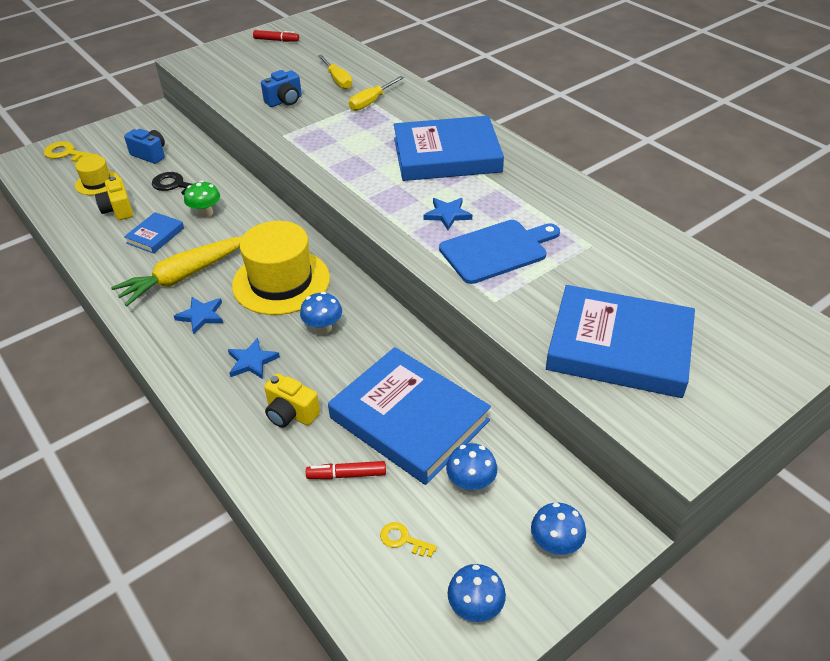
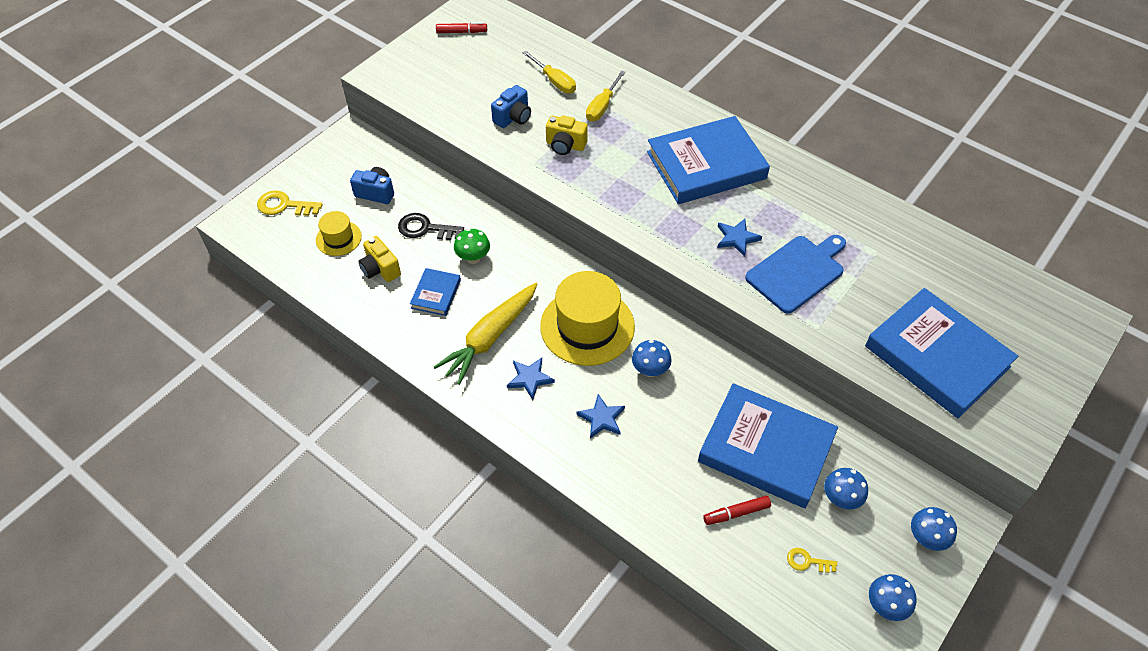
camera: 15 degrees left, 10 degrees up
(291, 413) = (662, 464): yellow camera -> yellow camera (565, 145)
(619, 347) = (937, 356): blue book -> blue book turned 45 degrees clockwise

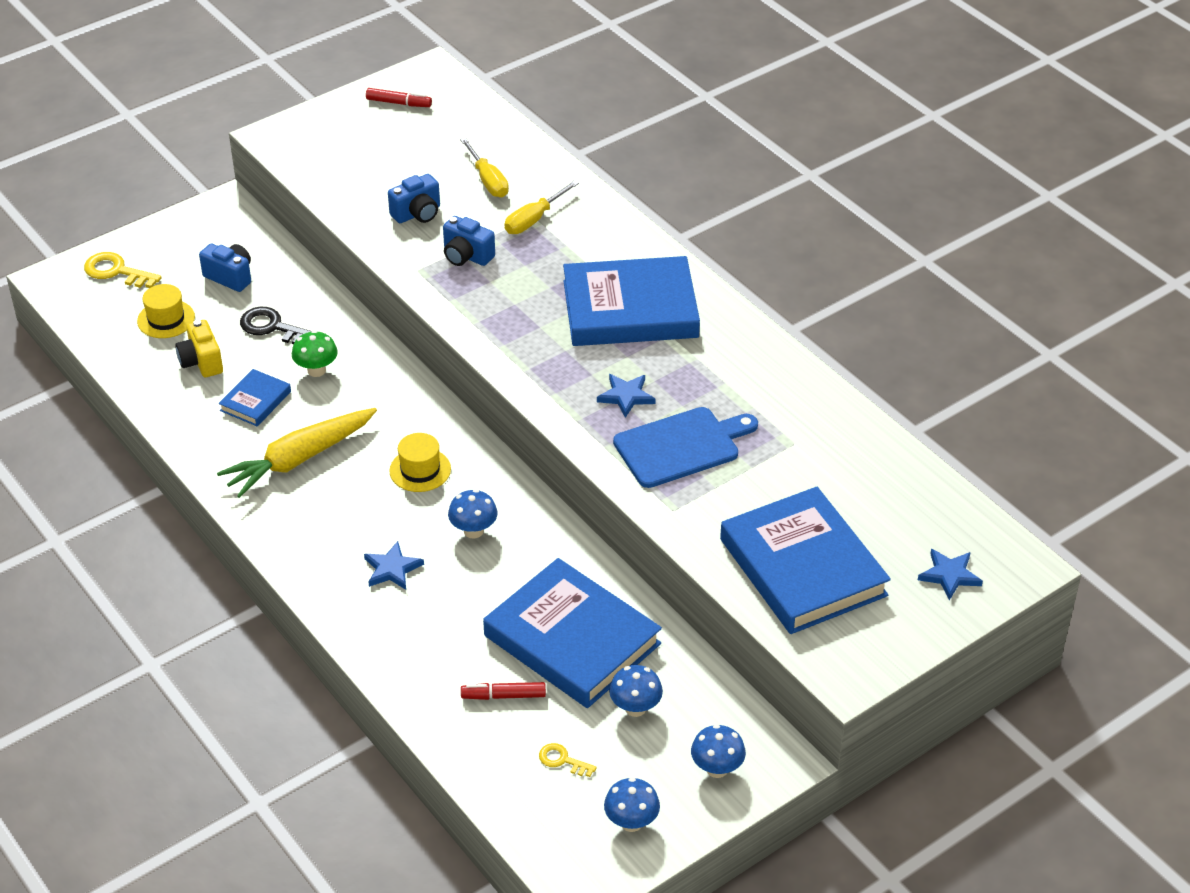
camera: 15 degrees right, 10 degrees down
(530, 378) = (327, 511): blue star -> blue star (949, 575)
(565, 145) = (466, 256): yellow camera -> blue camera
(587, 326) = (420, 470): yellow hat -> yellow hat, size x0.52

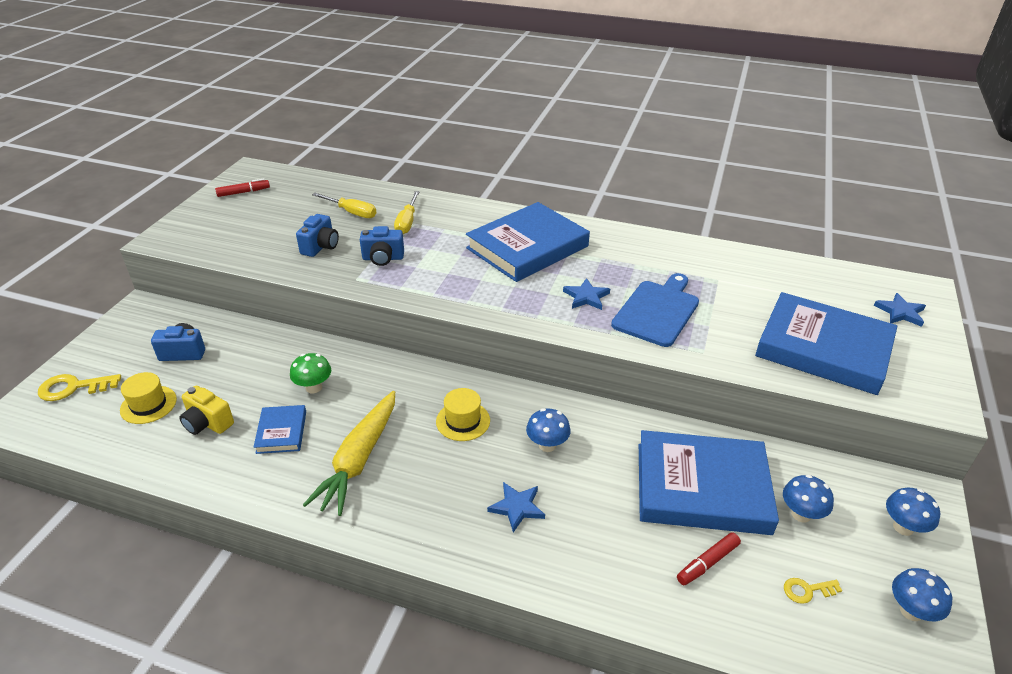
camera: 35 degrees left, 5 degrees down
(273, 327) = (250, 372): black key -> none

